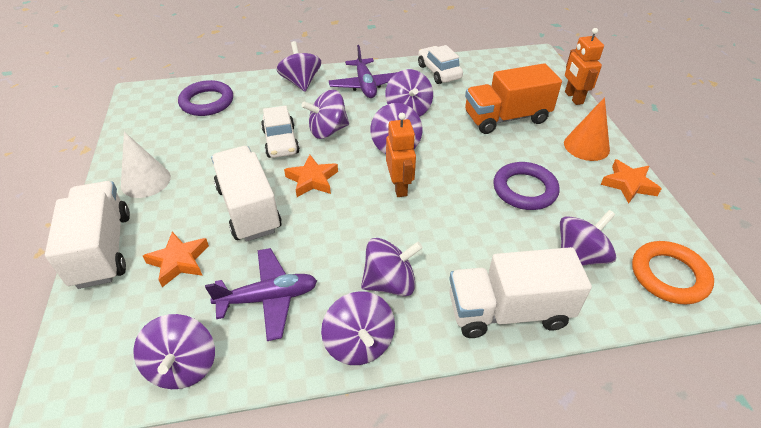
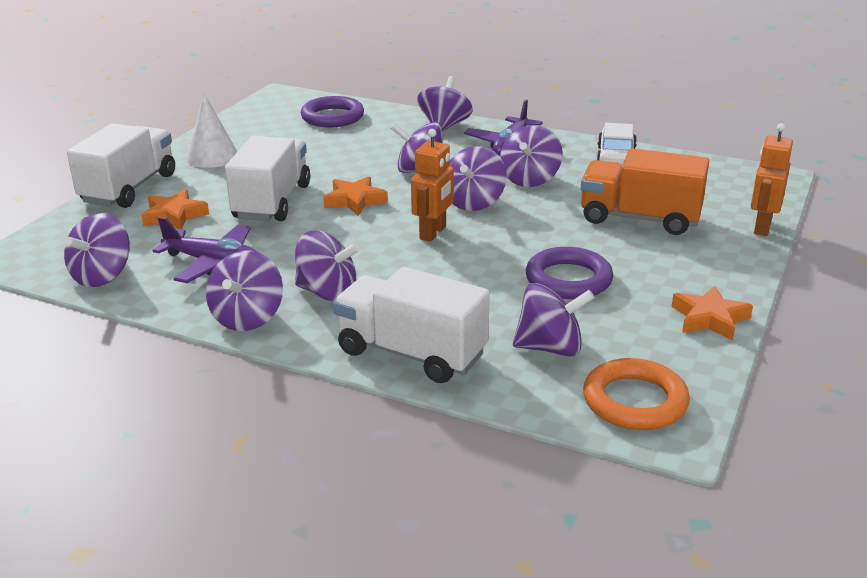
camera: 35 degrees right, 15 degrees down
(280, 142) = (362, 165): white car -> none
(586, 146) = (707, 271): orange cone -> none

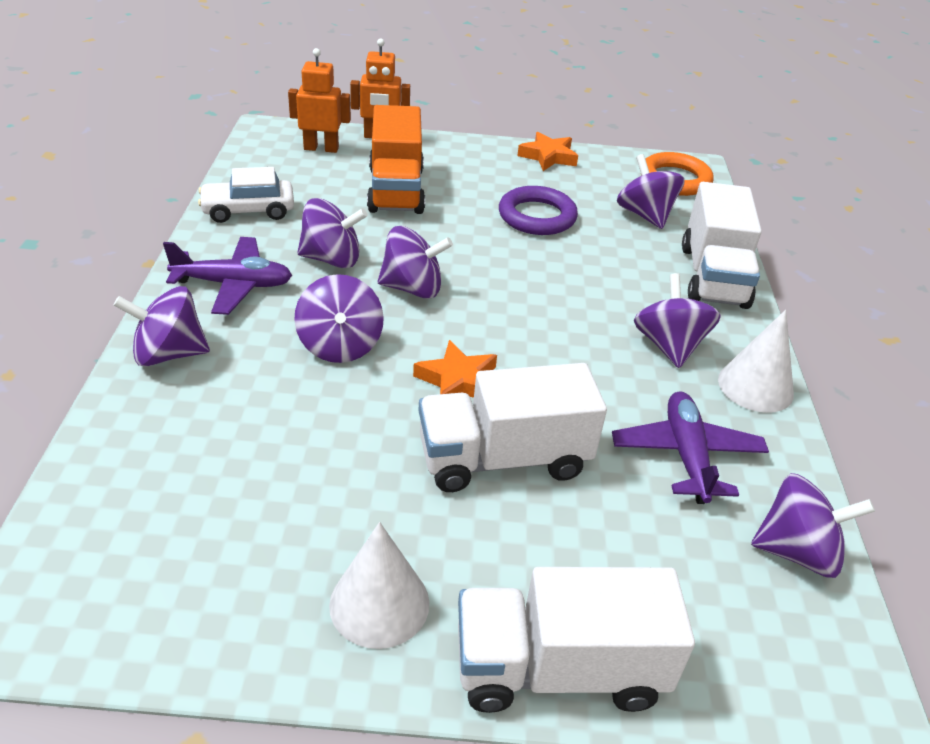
camera: 115 degrees left, 10 degrees up
(174, 215) = (605, 553): orange star -> none
(247, 318) = (755, 386): purple spinning top -> white cone
(332, 117) = (146, 495): purple ring -> none
(433, 233) = (501, 303): orange robot -> orange robot (321, 148)

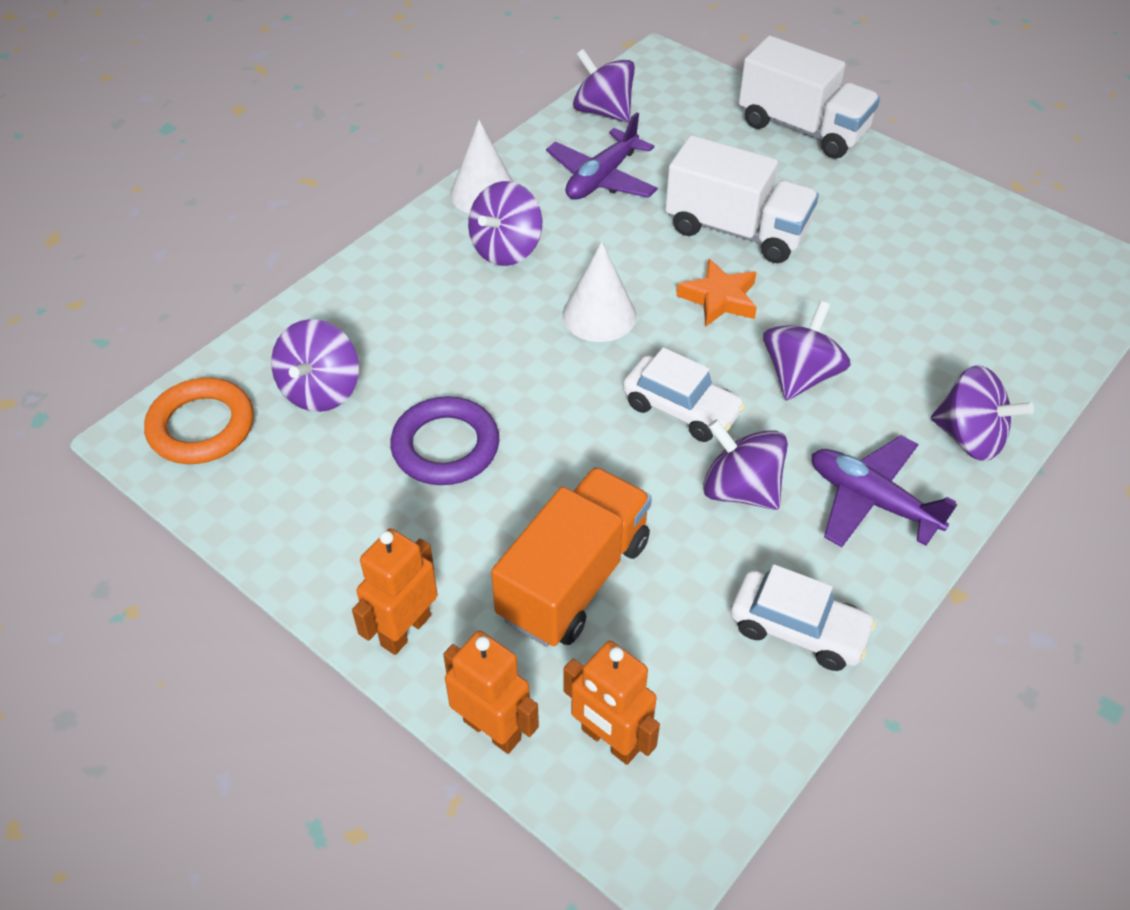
camera: 140 degrees left, 10 degrees up
(379, 603) = (885, 192): white cone -> white cone (599, 315)
(413, 288) = (681, 409): purple spinning top -> white car
(459, 150) = (405, 630): none -> orange robot
(548, 156) = (299, 550): orange star -> none
(713, 276) = (367, 289): white truck -> none

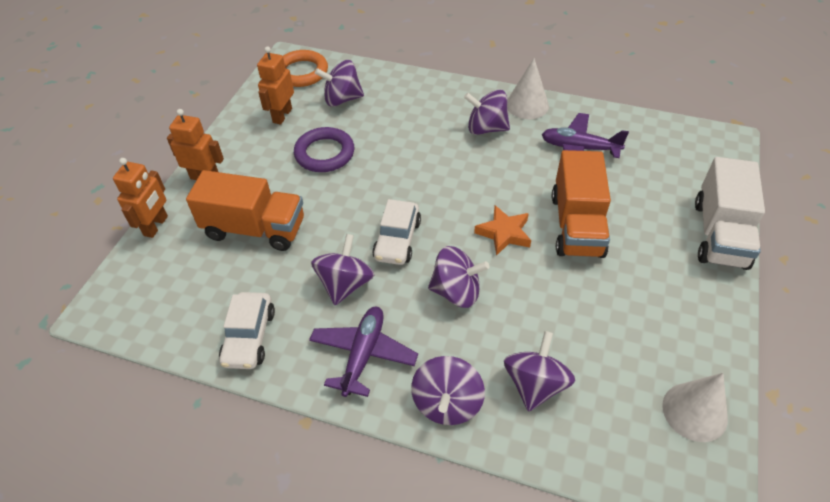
camera: 70 degrees right, 0 degrees up
(599, 315) = (455, 182): white cone -> white cone (694, 411)
(603, 111) = (646, 130): purple spinning top -> purple spinning top (535, 384)
(609, 740) = (158, 272): orange robot -> orange robot (282, 115)
(736, 230) = (576, 225): white truck -> orange truck

